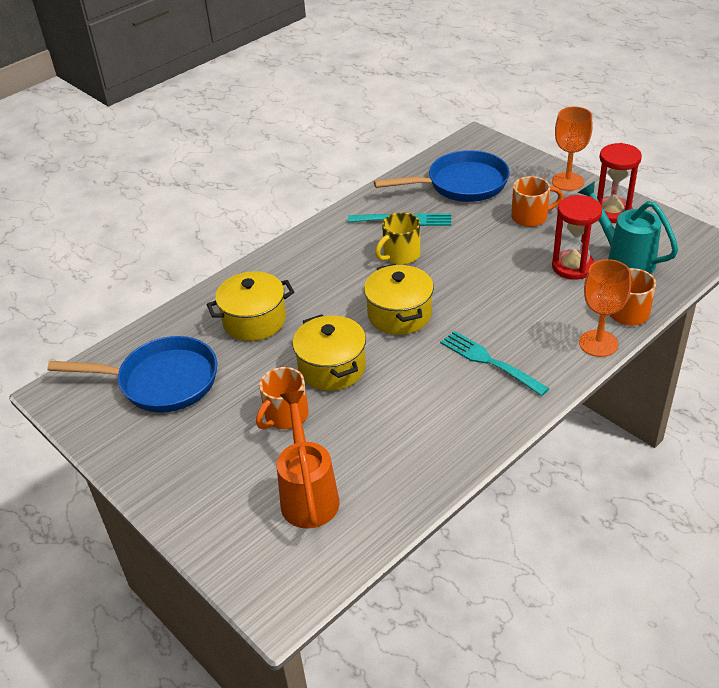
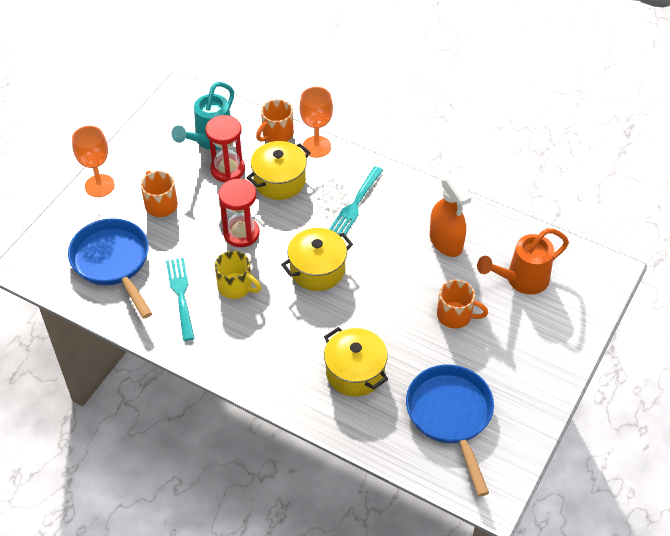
camera: 110 degrees left, 10 degrees up
(332, 368) = (394, 299): yellow pot -> yellow pot (279, 181)
(399, 433) = (446, 242): none -> orange spray bottle
(612, 212) = (145, 152): red hourglass -> red hourglass (241, 233)

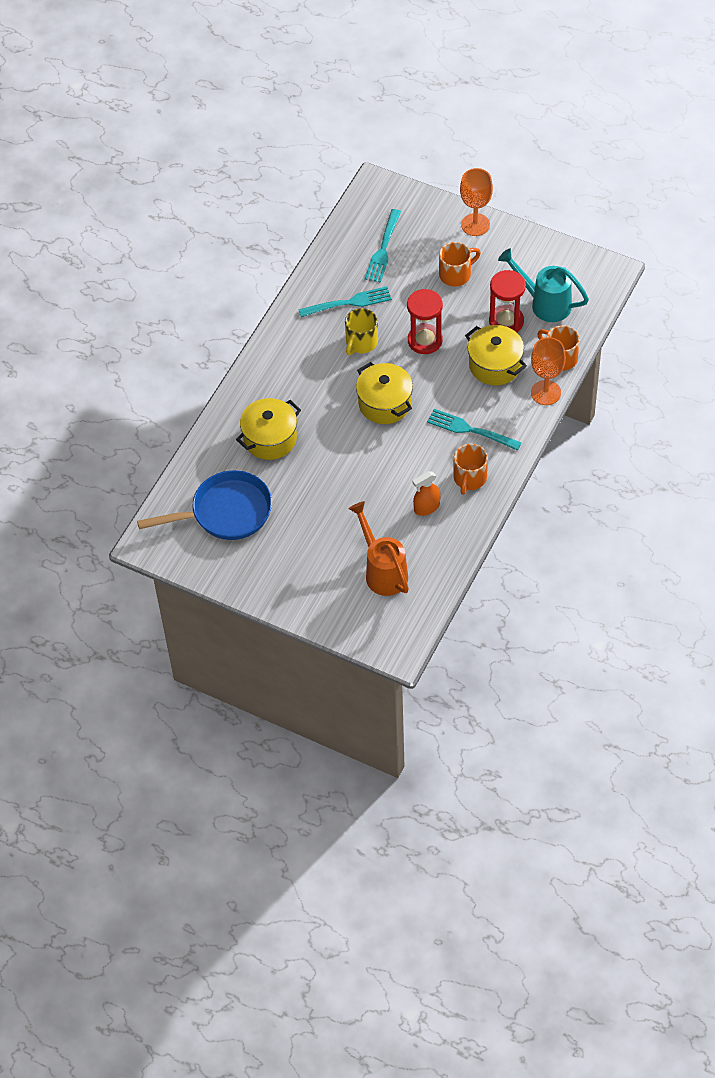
camera: 90 degrees right, 5 degrees up
(113, 262) = (383, 248): blue pan -> turquoise fork
(446, 242) = (426, 507): orange spray bottle -> orange spray bottle, size x0.63
(455, 315) = (337, 516): orange mug -> orange mug (469, 478)

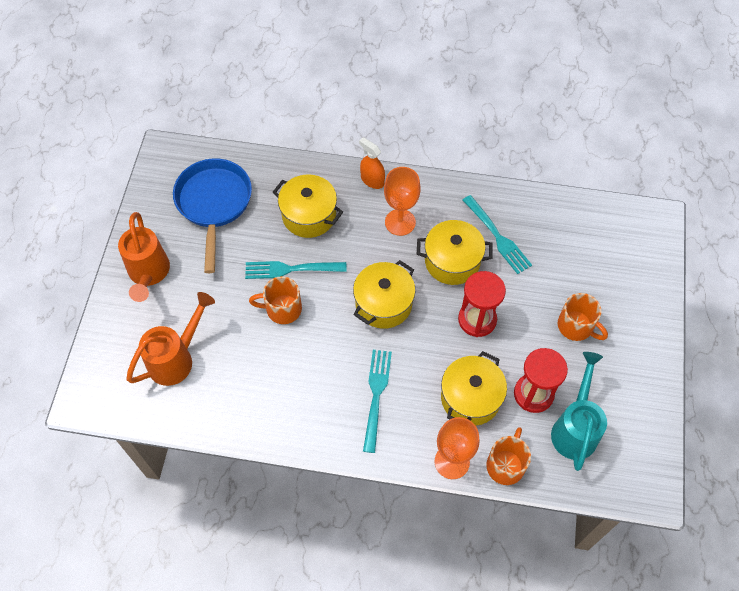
camera: 70 degrees right, 5 degrees up
(226, 512) = (214, 204): blue pan -> blue pan turned 150 degrees counterclockwise
(285, 579) = (148, 274): none -> orange watering can
(361, 342) = (452, 261): yellow mug -> yellow pot
(383, 248) = (579, 248): turquoise fork -> turquoise fork (292, 269)
(426, 507) = (265, 379): orange spray bottle -> orange spray bottle (372, 180)
(469, 478) = (313, 411): orange mug -> orange mug (282, 309)
(475, 225) = (651, 327): orange goblet -> orange goblet (400, 222)

